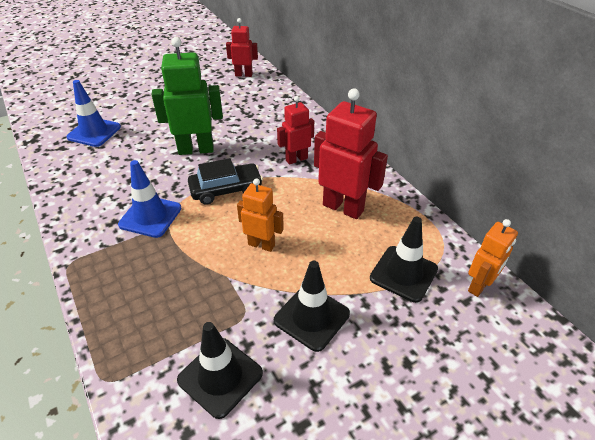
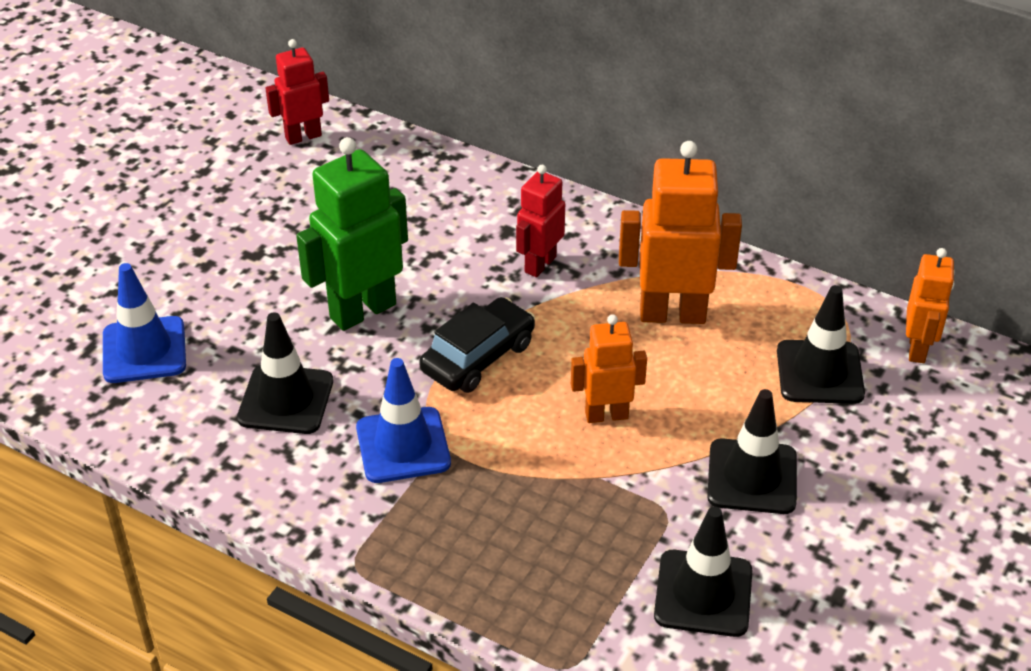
camera: 30 degrees left, 0 degrees up
(124, 174) = (286, 400): none -> black traffic cone
(343, 207) = (672, 314): red robot -> orange robot

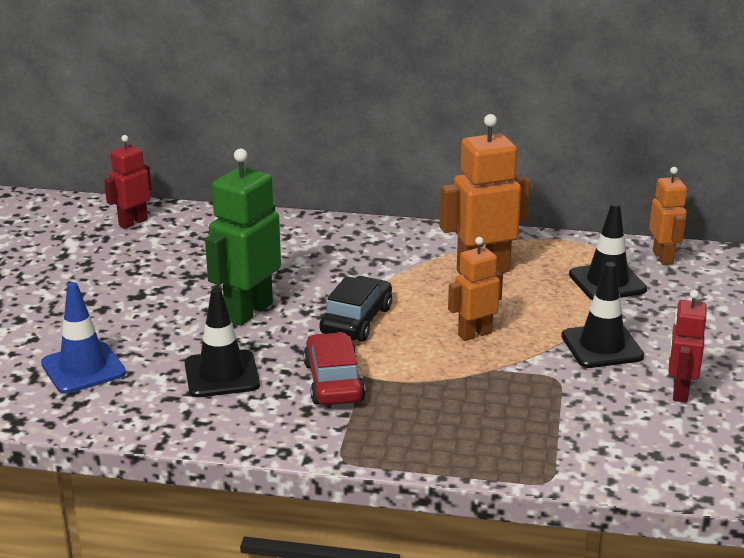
camera: 20 degrees left, 15 degrees down
(403, 445) = (333, 382): blue traffic cone -> red car
(540, 264) = (367, 261): red robot -> red robot (679, 392)
(703, 593) = (614, 417): black traffic cone -> none

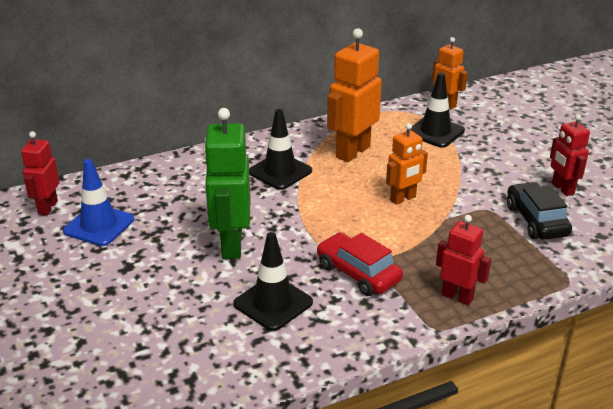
camera: 35 degrees left, 5 degrees up
(83, 368) = (157, 348): blue traffic cone -> blue traffic cone (99, 225)
(356, 321) = (316, 220): black car -> black car (536, 220)
(404, 442) = (457, 297): none -> red robot
(474, 334) = (403, 199): orange robot -> orange robot turned 150 degrees counterclockwise
(602, 346) = (485, 176): black traffic cone -> black traffic cone (280, 171)

